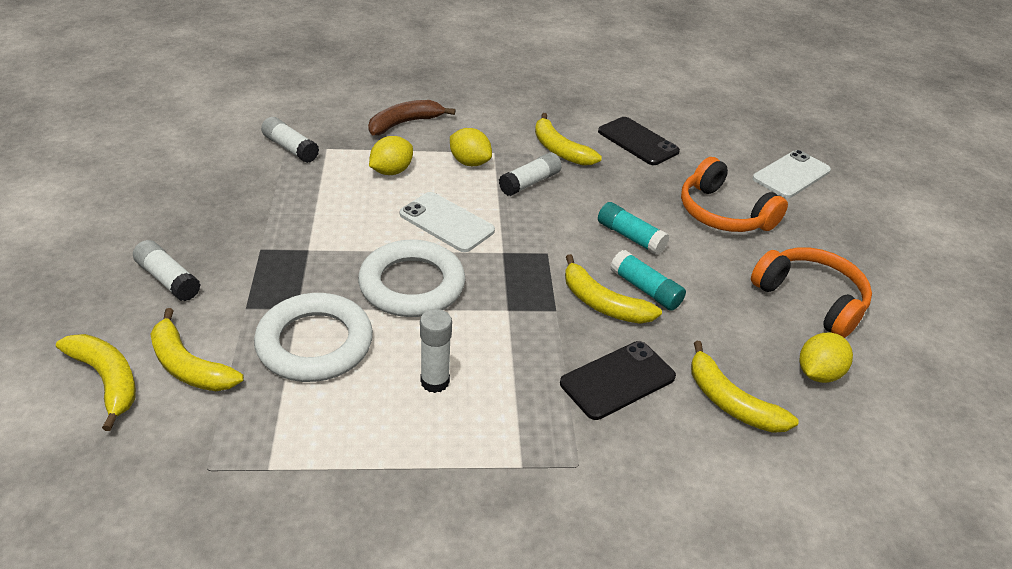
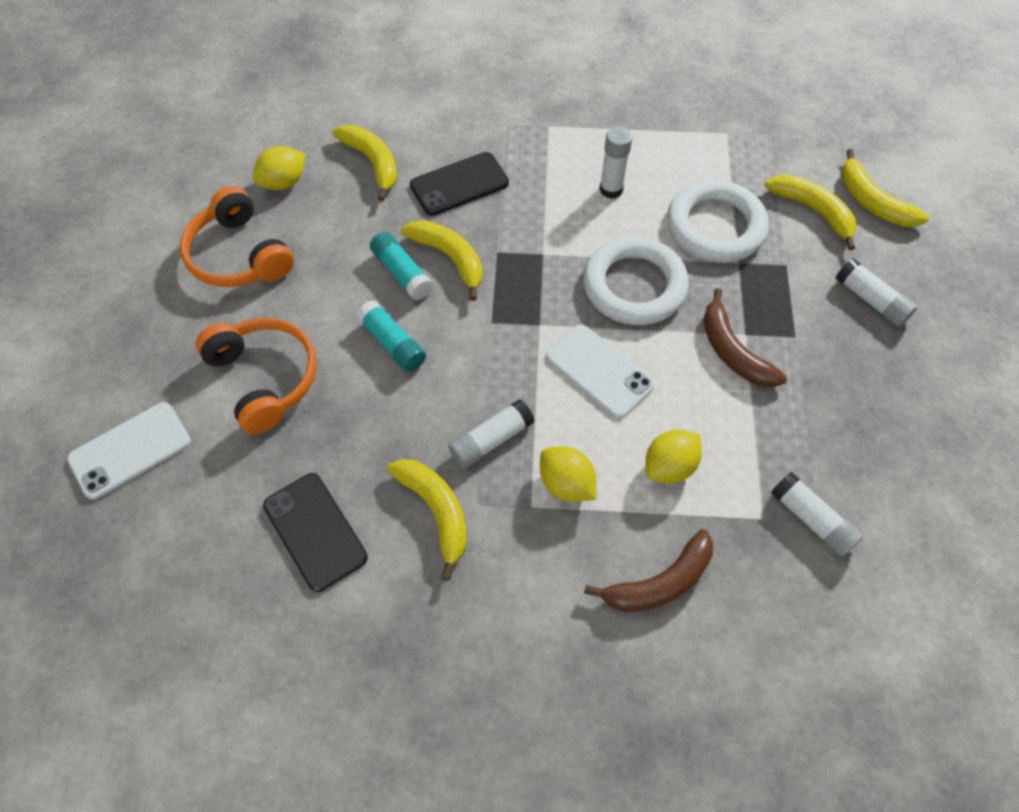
camera: 170 degrees left, 20 degrees up
(324, 238) = (732, 351): none -> brown banana

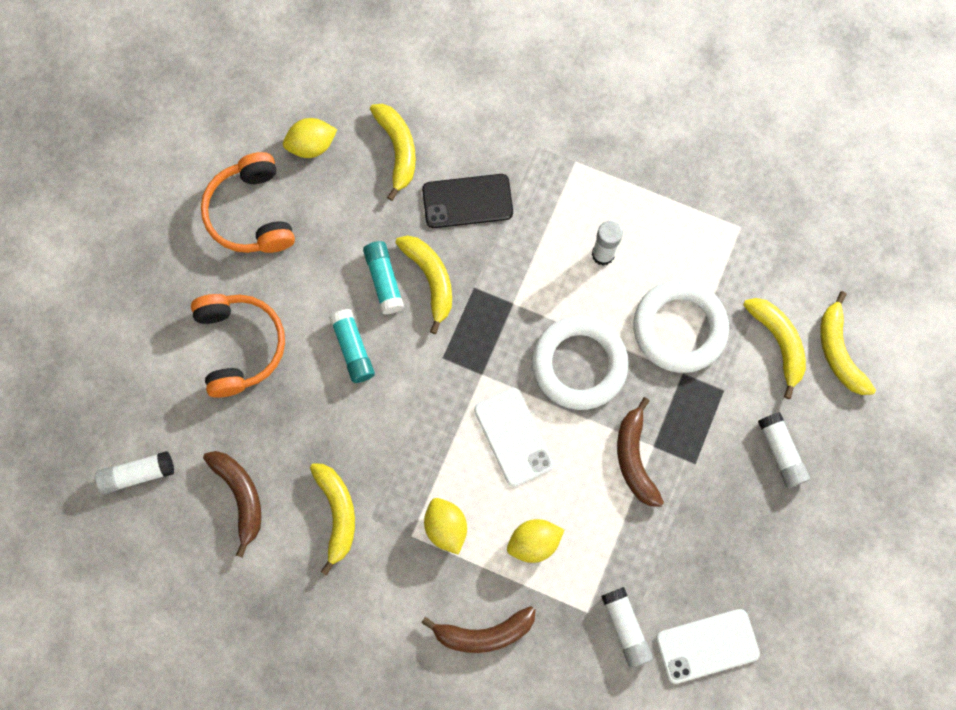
camera: 20 degrees right, 15 degrees up
(130, 450) = (119, 375): white phone -> white phone (707, 646)
(315, 531) = (240, 496): black phone -> brown banana
(491, 440) = (401, 468): white glue stick -> white glue stick (137, 474)

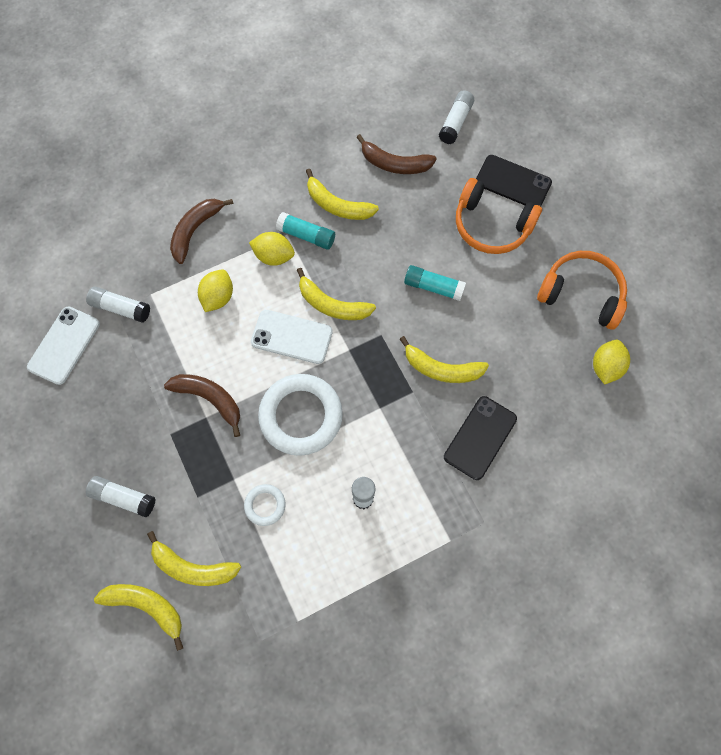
camera: 130 degrees right, 5 degrees down
(170, 362) = (513, 182): none -> black phone
(384, 280) = (465, 339): turquoise glue stick -> turquoise glue stick (306, 235)
(398, 149) = (558, 421): yellow banana -> yellow banana (332, 305)
(679, 328) = (265, 505): white ring -> white ring, size x0.48

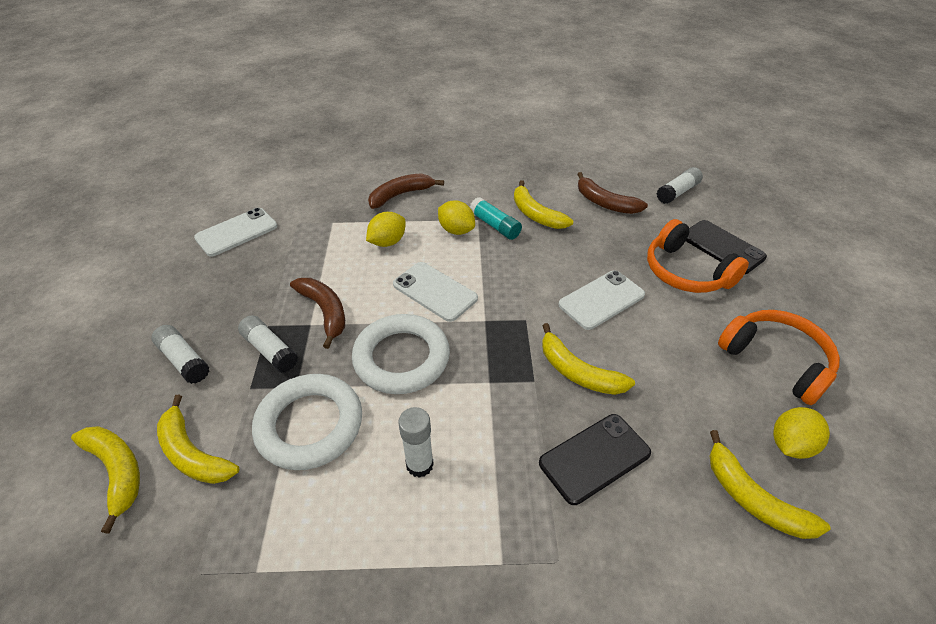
camera: 25 degrees right, 25 degrees down
(121, 308) = (301, 223): white glue stick -> white glue stick (270, 350)
(265, 505) = (310, 425): white ring -> white ring, size x2.10
(332, 305) = (489, 280): yellow banana -> yellow banana (753, 499)
(433, 287) = (601, 300): turquoise glue stick -> white phone

